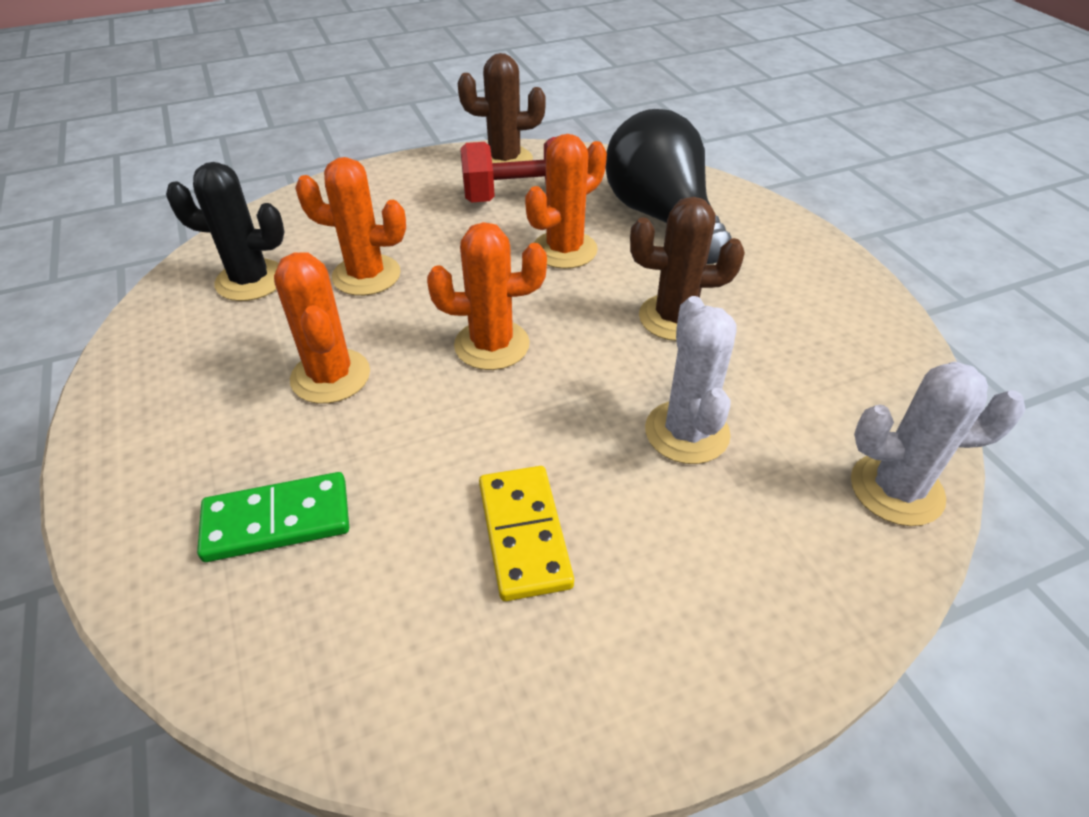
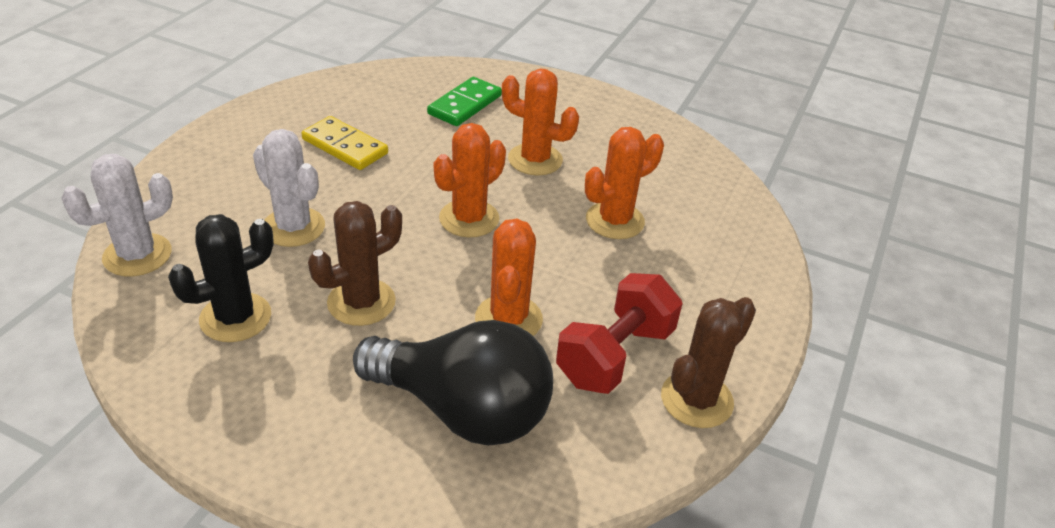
camera: 135 degrees right, 5 degrees down
(251, 280) = (674, 181): black cactus -> black cactus (235, 317)

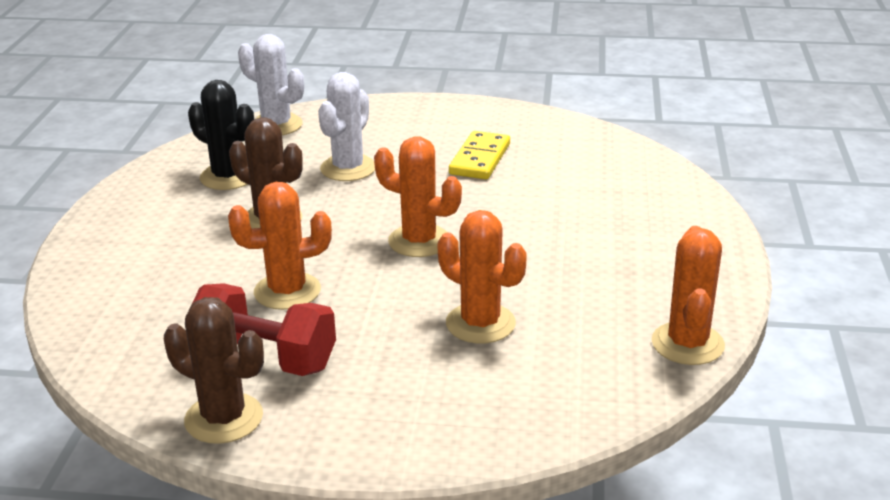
camera: 75 degrees right, 10 degrees down
(463, 410) = (165, 293): black light bulb -> none
(464, 105) = (612, 197): green domino -> none
(535, 160) = (550, 256): orange cactus -> orange cactus (687, 344)

